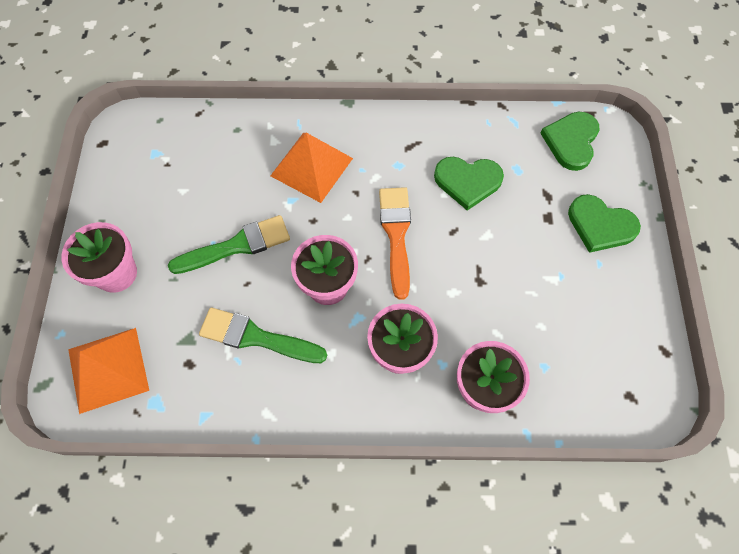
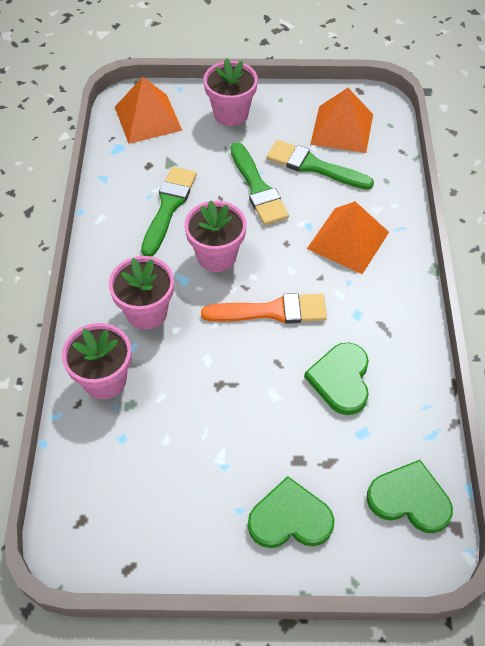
camera: 90 degrees right, 10 degrees down
(159, 163) = (342, 129): none -> orange pyramid
(210, 192) = (313, 166): none -> green brush
(600, 225) = (290, 518): green heart -> green heart turned 60 degrees clockwise

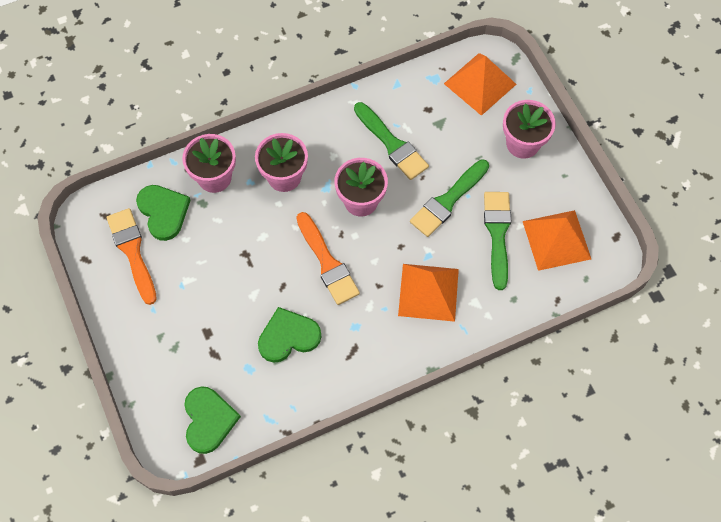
camera: 65 degrees right, 10 degrees up
(149, 506) = (132, 251): none -> orange brush
(168, 207) = (392, 144): green brush -> green brush turned 60 degrees clockwise
(290, 518) = (160, 344): green heart -> green heart (163, 212)

